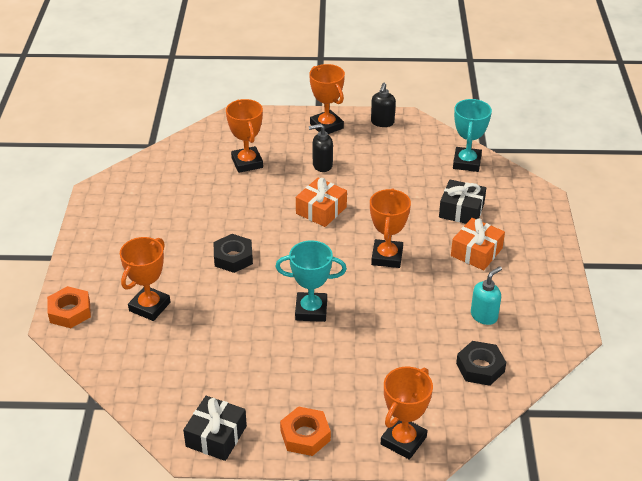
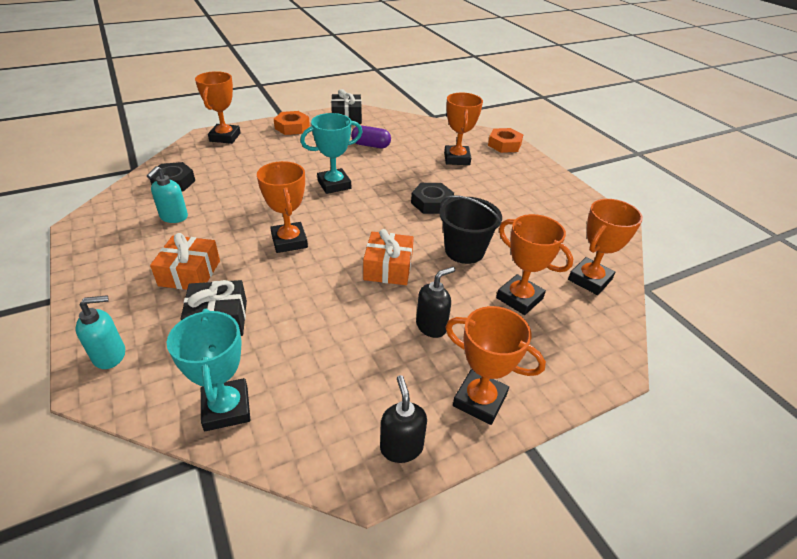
camera: 150 degrees right, 0 degrees up
(183, 158) = (589, 280): none -> orange trophy
(228, 362) = (371, 145): none -> purple capsule
(250, 205) = (464, 251): none -> black bucket
(534, 209) = (110, 355): none -> turquoise soap dispenser

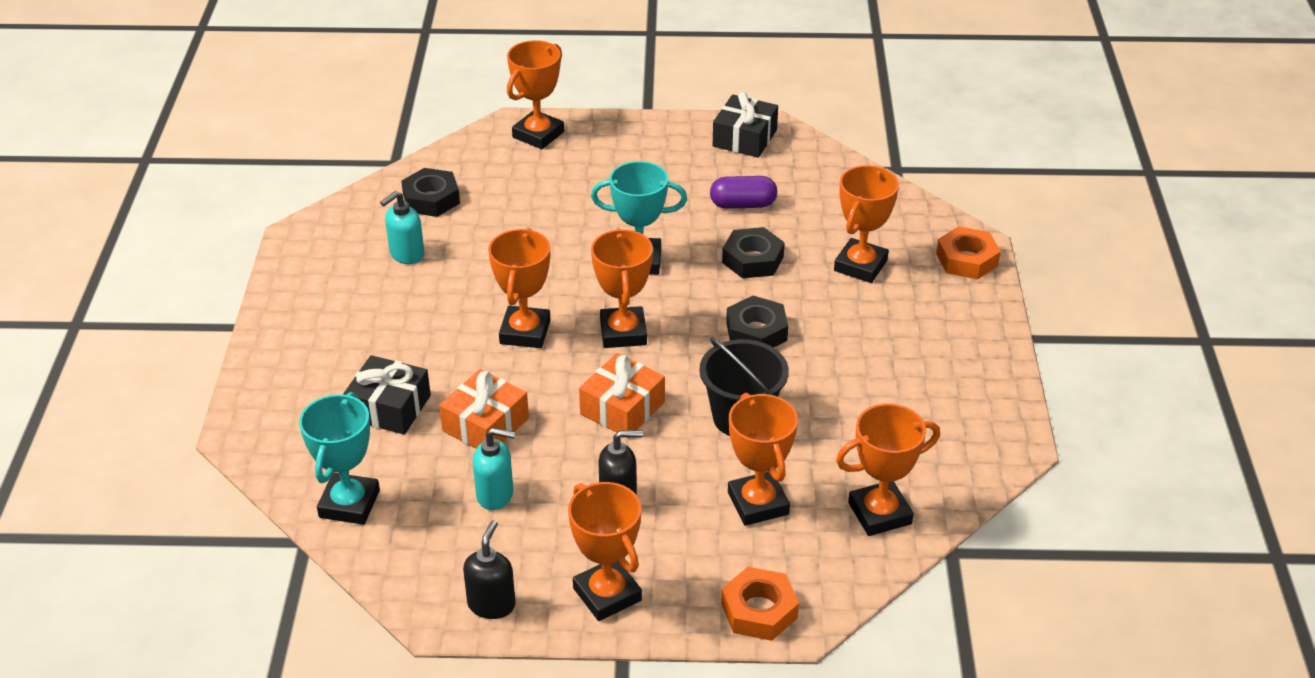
camera: 30 degrees right, 0 degrees up
(110, 355) = (267, 410): turquoise soap dispenser -> turquoise soap dispenser (495, 495)
(190, 273) = (387, 339): orange gift -> orange gift (485, 425)
(292, 127) = (646, 139): orange nut -> orange nut (759, 610)
(354, 224) = (623, 332): none -> orange trophy
(371, 145) = (743, 204): purple capsule -> purple capsule turned 45 degrees counterclockwise
(398, 169) = (752, 259): none -> black nut

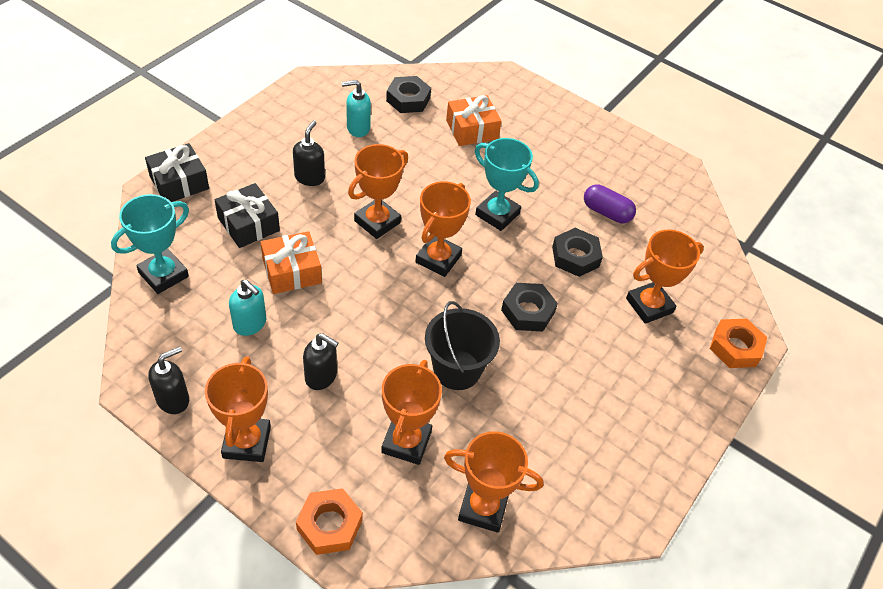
camera: 30 degrees right, 10 degrees up
(406, 328) = (310, 177): none -> black soap dispenser
(538, 134) = (516, 91): orange trophy -> none
(622, 408) = (386, 313): orange gift -> orange gift (472, 129)
(744, 138) = (653, 165): black gift -> black gift (179, 182)

